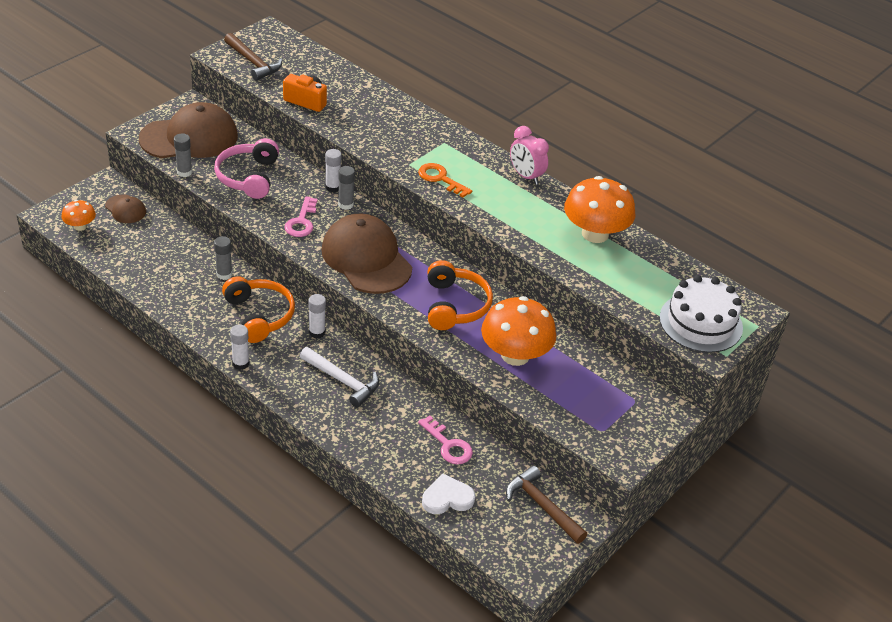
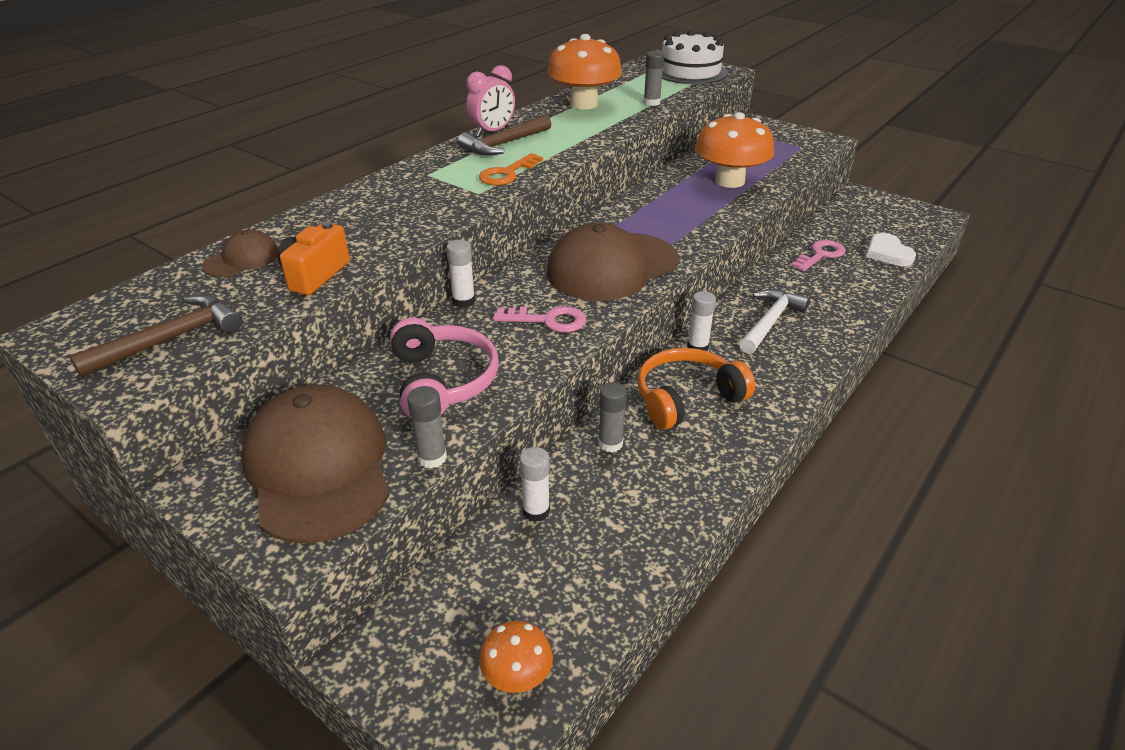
camera: 90 degrees left, 5 degrees down
(125, 209) = (455, 605): brown cap -> brown cap (242, 259)
(240, 363) = (785, 404): white glue stick -> white glue stick (536, 511)
(248, 177) = (443, 381): pink headphones -> pink headphones turned 105 degrees counterclockwise
(345, 204) = (502, 288): grey glue stick -> grey glue stick (651, 102)
(455, 305) = (672, 211): orange headphones -> none
(542, 506) = (859, 210): brown hammer -> brown hammer (504, 144)

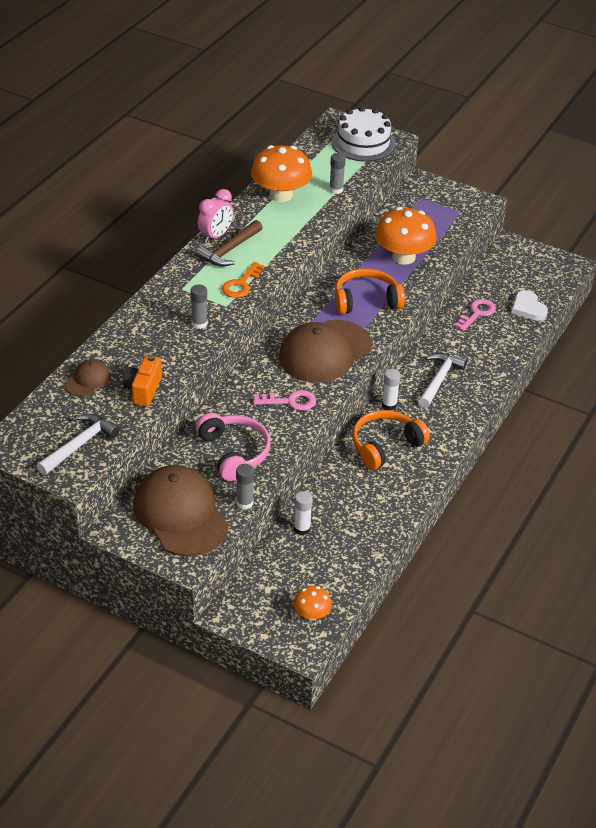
camera: 10 degrees left, 5 degrees up
(171, 339) = (79, 445): brown hammer -> white hammer
(463, 301) = (228, 390): white glue stick -> none
(610, 443) = (339, 482): grey glue stick -> grey glue stick (199, 323)
(677, 218) = (366, 300): none -> orange headphones

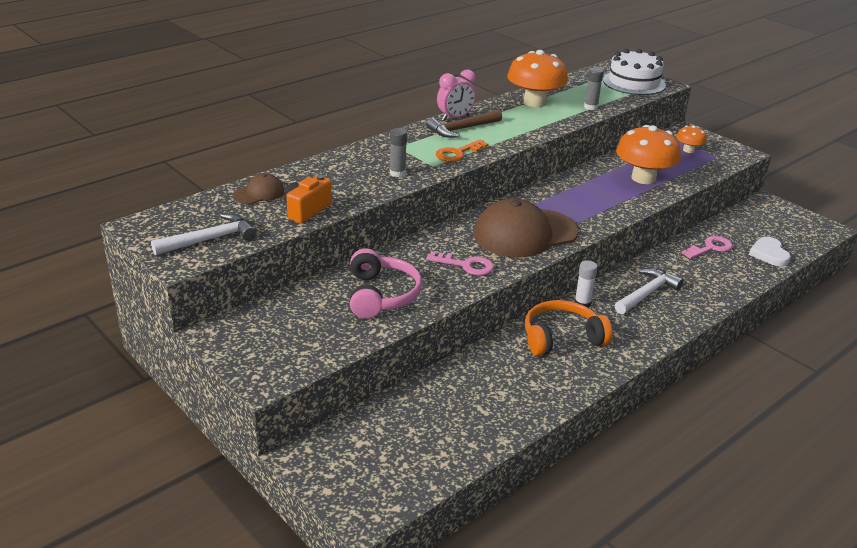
camera: 20 degrees right, 10 degrees down
(180, 514) = (290, 336): brown cap -> none
(244, 503) = (364, 341): grey glue stick -> none
(302, 529) = (430, 393): white glue stick -> none
(312, 614) = (394, 482): orange mushroom -> orange mushroom (688, 150)
(366, 300) = (589, 203): orange headphones -> none

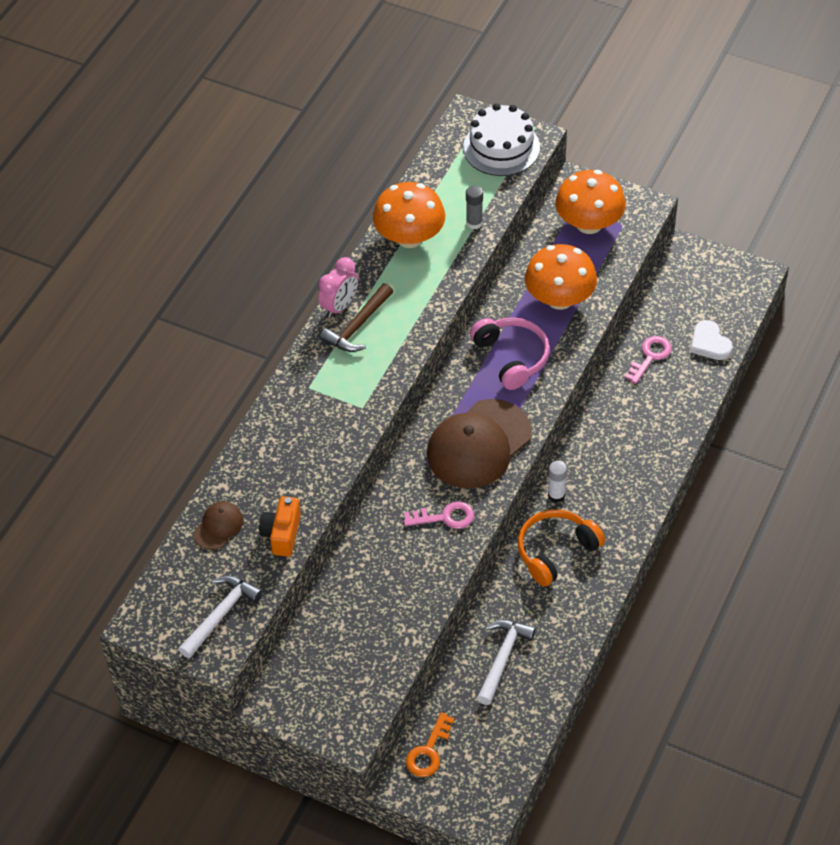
camera: 20 degrees left, 20 degrees up
(381, 295) = (389, 592): pink headphones -> pink headphones (512, 357)
(397, 173) = (334, 436): grey glue stick -> none
(458, 153) = (376, 374): orange key -> orange key (428, 751)
(647, 293) = (611, 455): white hammer -> white hammer (502, 658)
(688, 150) = (589, 223): orange mushroom -> orange mushroom, size x1.99

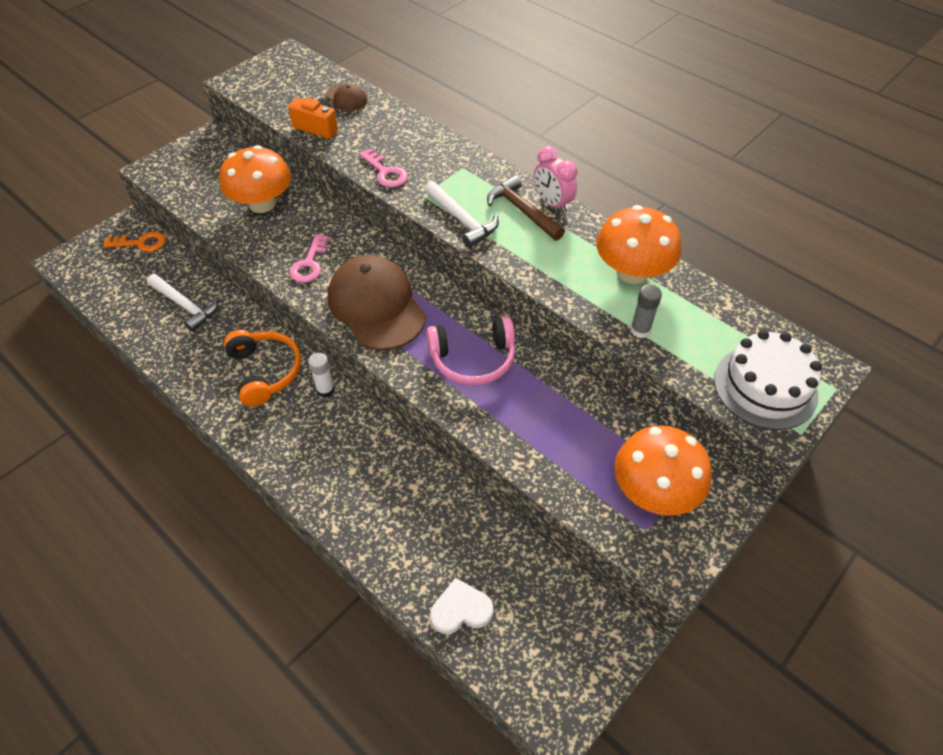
camera: 105 degrees right, 0 degrees up
(221, 615) = (266, 88): white hammer -> white hammer (462, 220)
(428, 751) = (141, 243): orange key -> orange key turned 135 degrees clockwise
(559, 298) = (540, 425): orange mushroom -> orange mushroom (262, 204)
(650, 357) = (464, 534): pink key -> pink key (385, 172)

